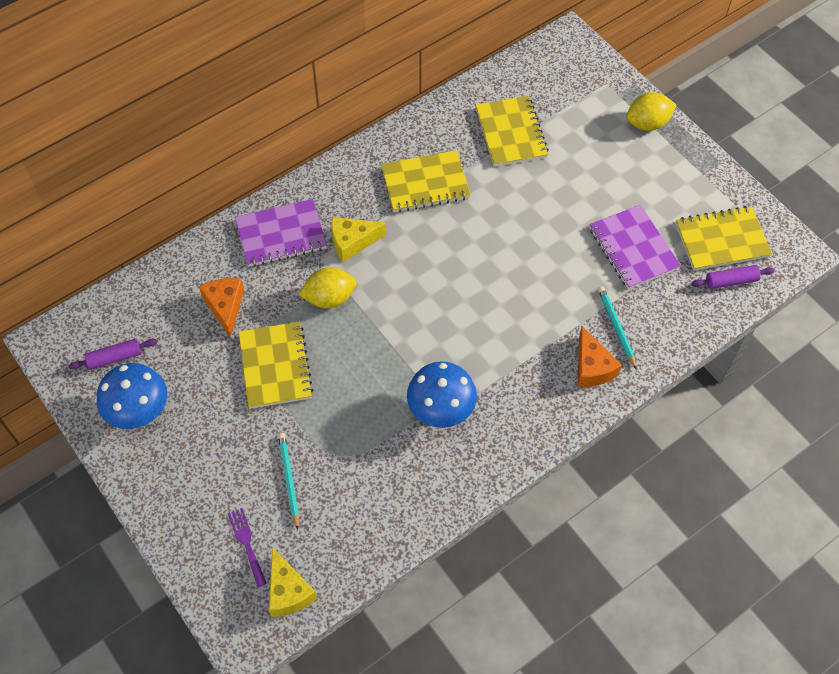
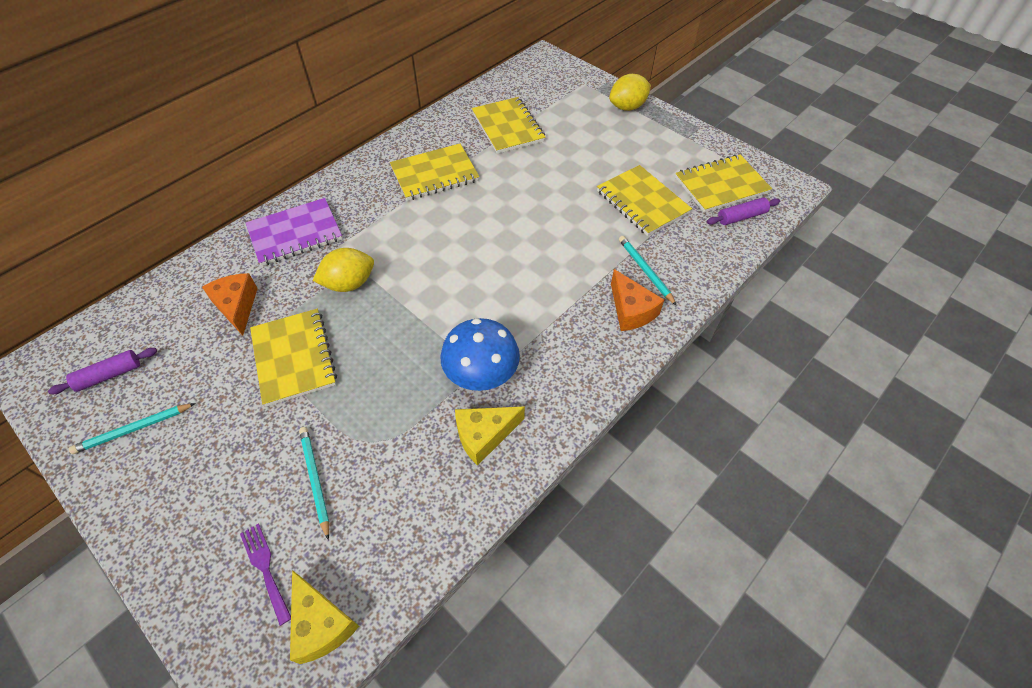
camera: 10 degrees left, 5 degrees down
(139, 411) = (134, 429): blue mushroom -> turquoise pencil
(352, 242) = (368, 231): yellow cheese -> yellow cheese (484, 435)
(633, 248) = (642, 202): purple notebook -> yellow notebook

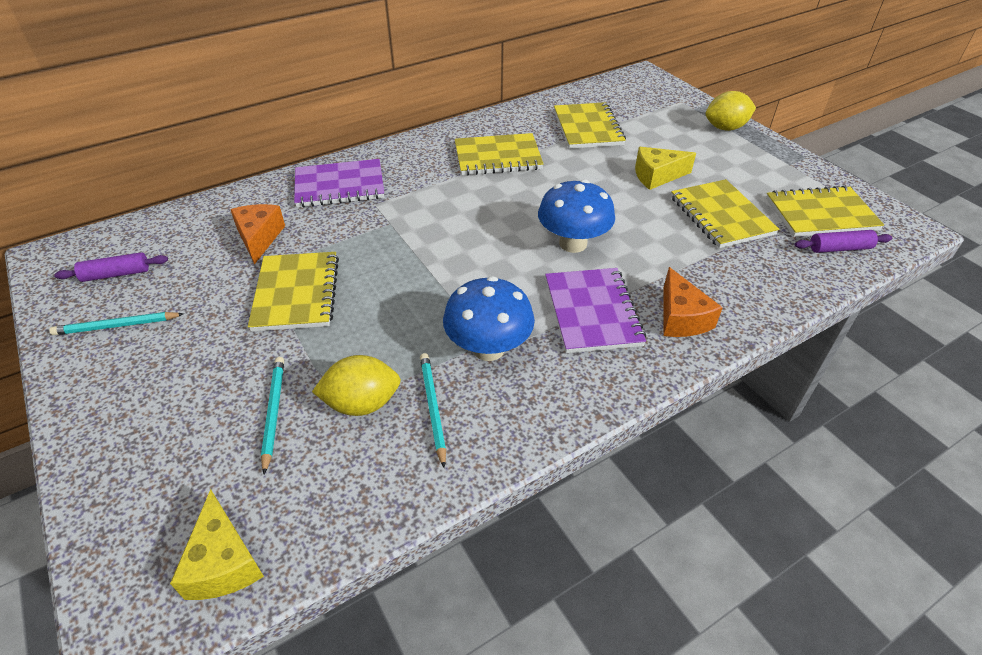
camera: 15 degrees right, 10 degrees down
(265, 568) = (188, 488): purple fork -> none
(349, 283) = (377, 237): yellow lemon -> yellow lemon (362, 403)
(484, 435) = (472, 409): yellow cheese -> yellow cheese (657, 176)
(525, 255) = (573, 243): none -> blue mushroom
(558, 320) = (592, 312): none -> purple notebook
(645, 271) = (708, 282): turquoise pencil -> turquoise pencil (433, 408)

